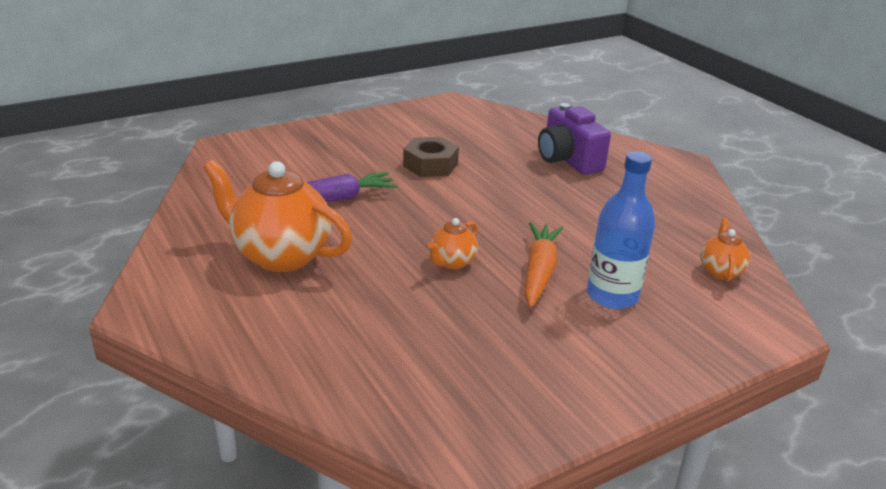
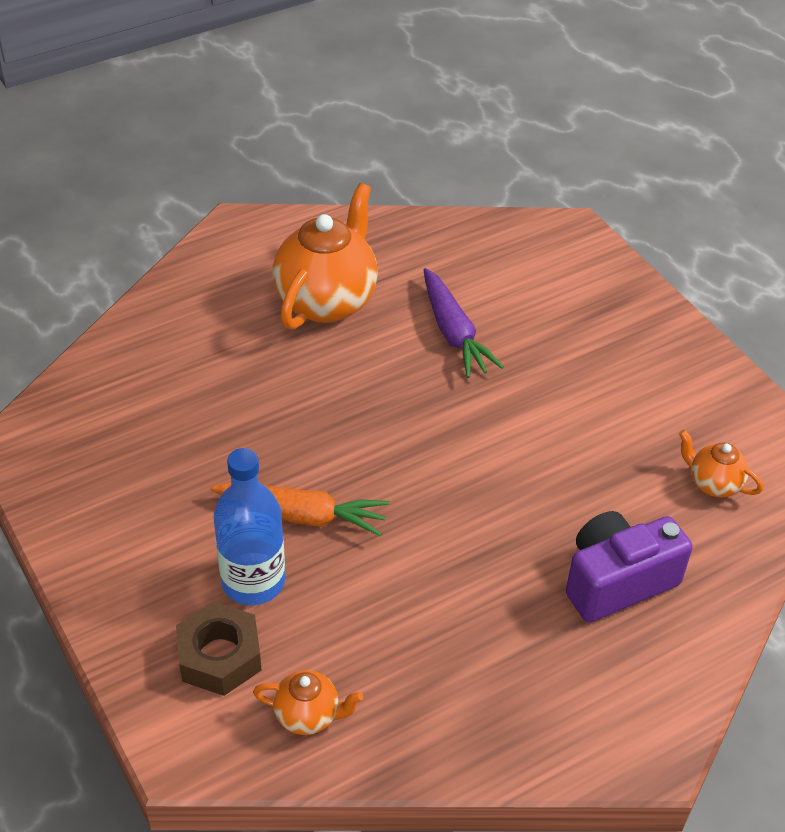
camera: 90 degrees right, 15 degrees up
(430, 165) = (563, 419): brown nut -> brown nut (219, 656)
(452, 262) = (319, 437): orange teapot -> orange teapot (713, 484)

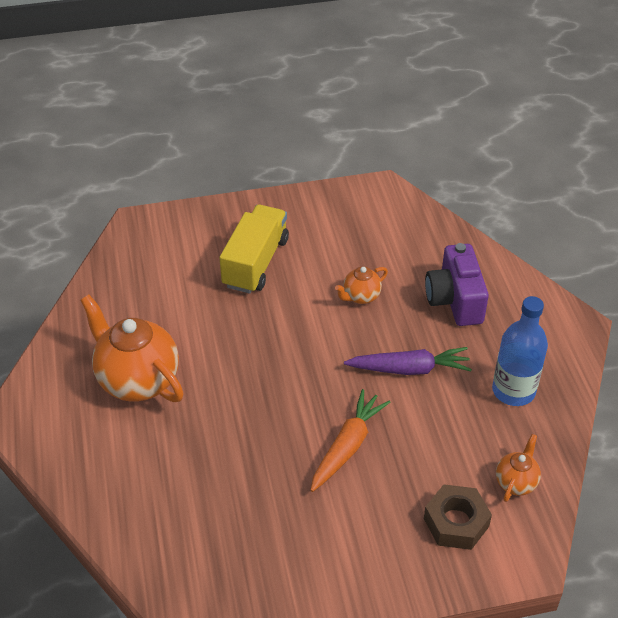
camera: 70 degrees left, 0 degrees up
(253, 581) = (397, 489): blue bottle -> blue bottle (513, 391)
(453, 333) = (208, 316): purple carrot -> purple carrot (409, 369)
(568, 352) = (255, 263): none -> yellow truck
(713, 484) = (395, 233): orange teapot -> orange teapot (360, 297)

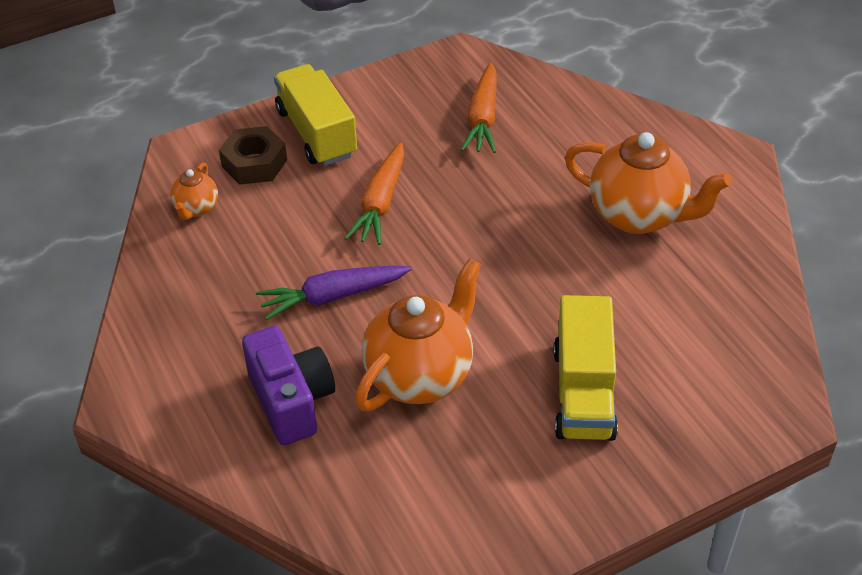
camera: 165 degrees right, 0 degrees up
(217, 521) = (483, 118): none -> orange carrot
(360, 297) = (420, 376): orange teapot -> orange teapot, size x2.07
(387, 546) = (316, 133): none -> yellow truck
(513, 391) = (203, 299): blue bottle -> none

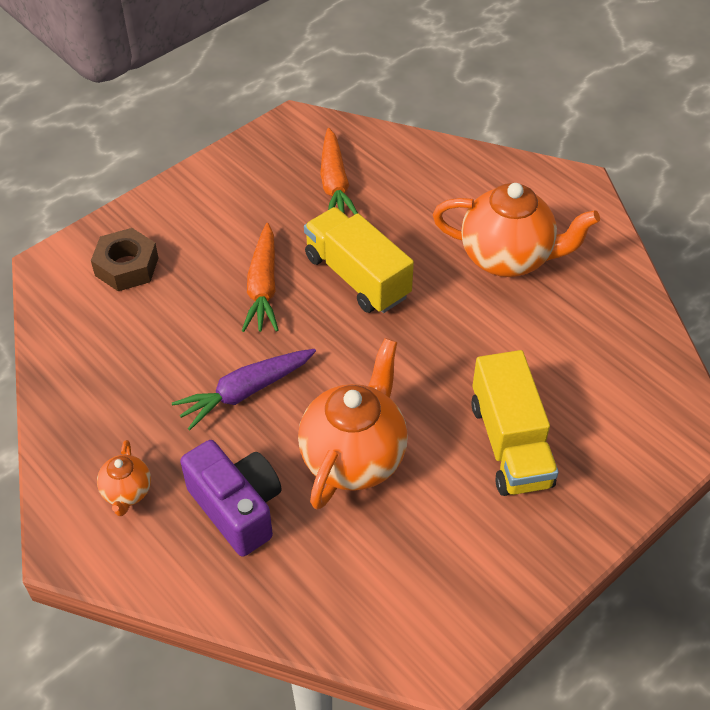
camera: 15 degrees left, 5 degrees up
(196, 209) = (82, 324): orange teapot -> orange teapot (127, 493)
(316, 133) = (179, 225): yellow truck -> yellow truck (357, 277)

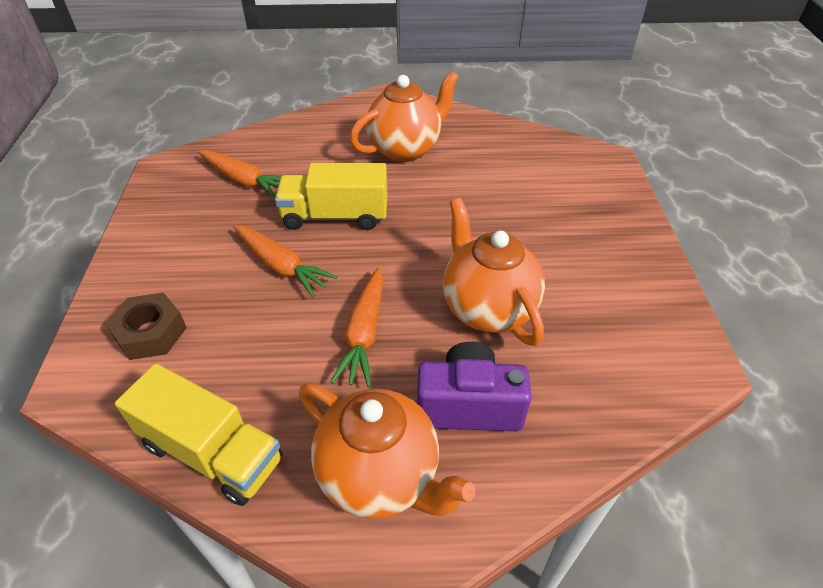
camera: 50 degrees left, 5 degrees down
(127, 493) = (380, 476): orange teapot -> orange teapot, size x2.07
(245, 392) = (364, 333): purple carrot -> orange carrot
(510, 444) = (549, 230): yellow truck -> yellow truck (212, 452)

